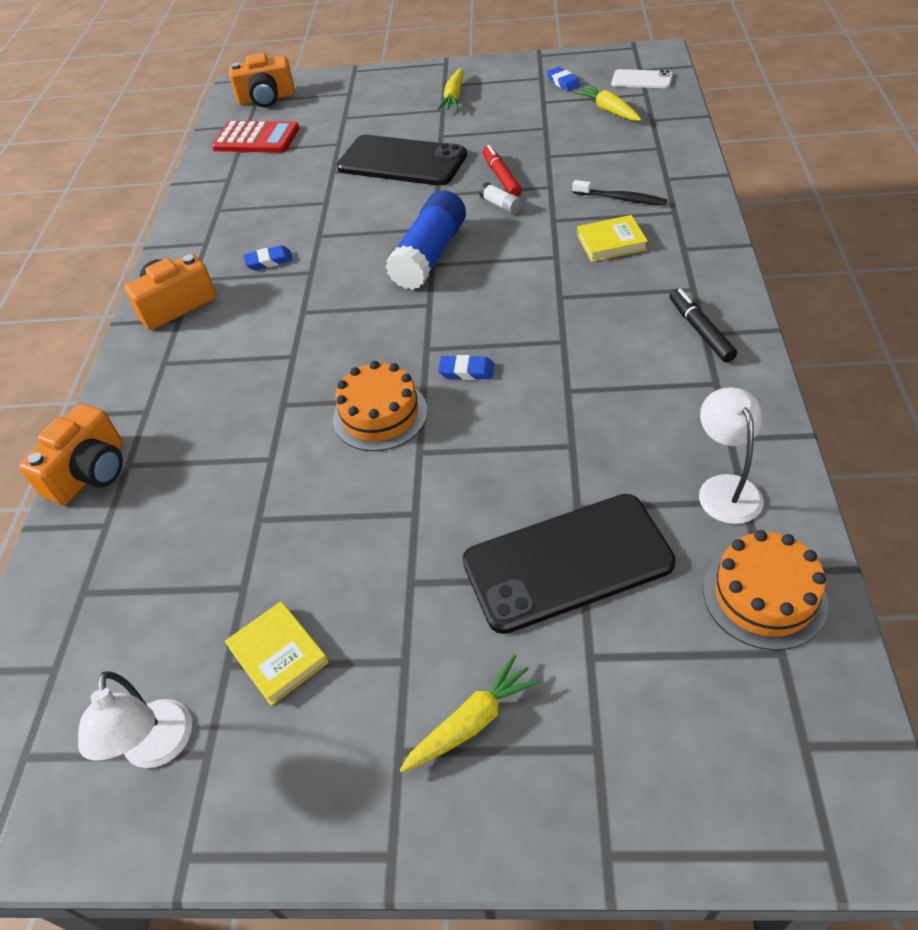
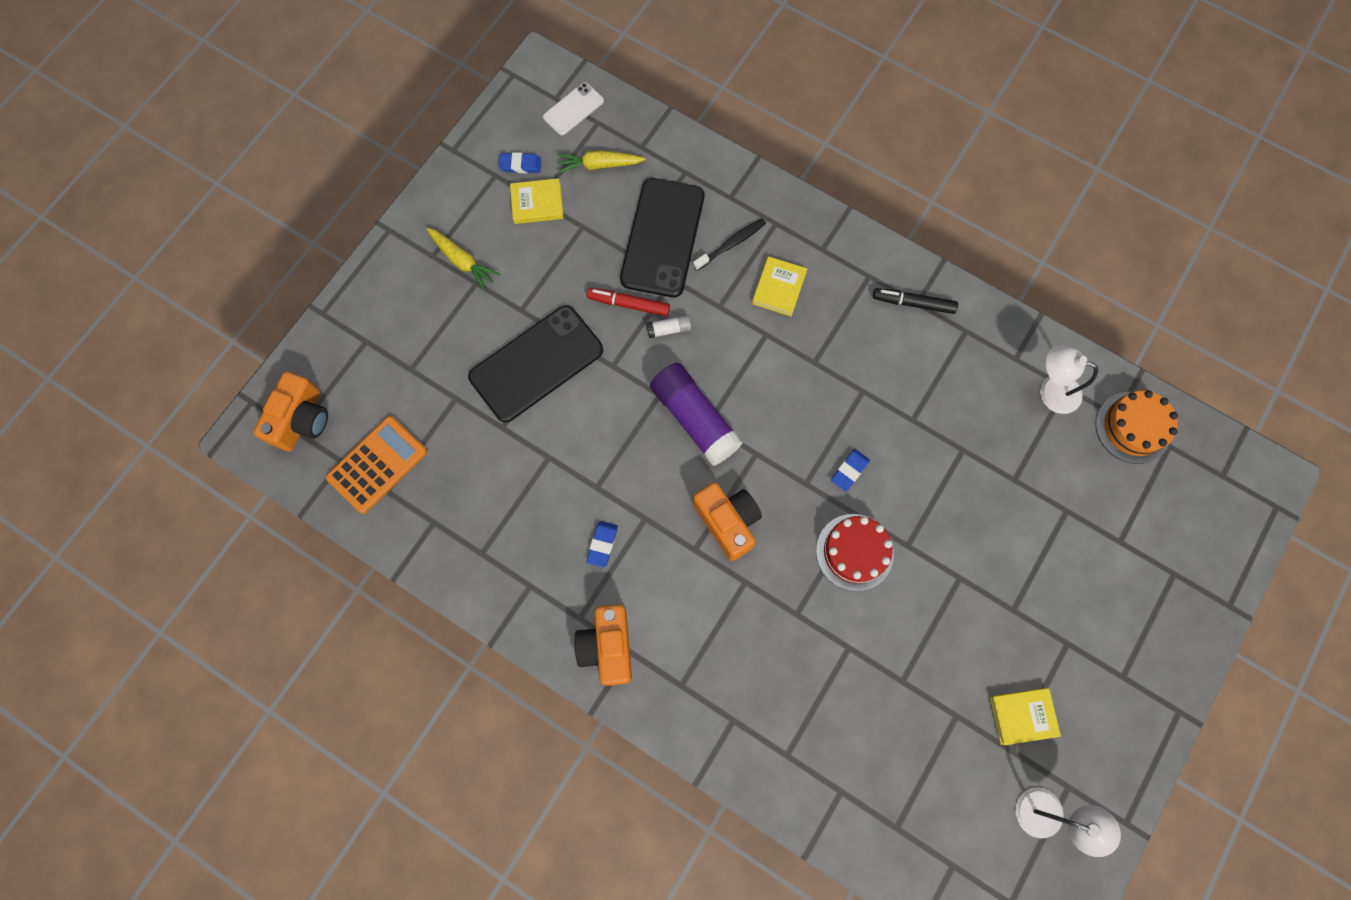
camera: 65 degrees left, 25 degrees up
(90, 472) = (777, 786): orange camera -> orange camera (728, 522)
(256, 138) = (377, 464): red calculator -> orange calculator
(380, 415) = (854, 552): orange cake -> red cake
(430, 255) = (695, 419): blue glue stick -> purple glue stick
(472, 722) = (1126, 628): yellow carrot -> none
(540, 102) = (537, 203): none -> yellow book
(567, 563) = (1052, 512): black phone -> black phone (663, 238)

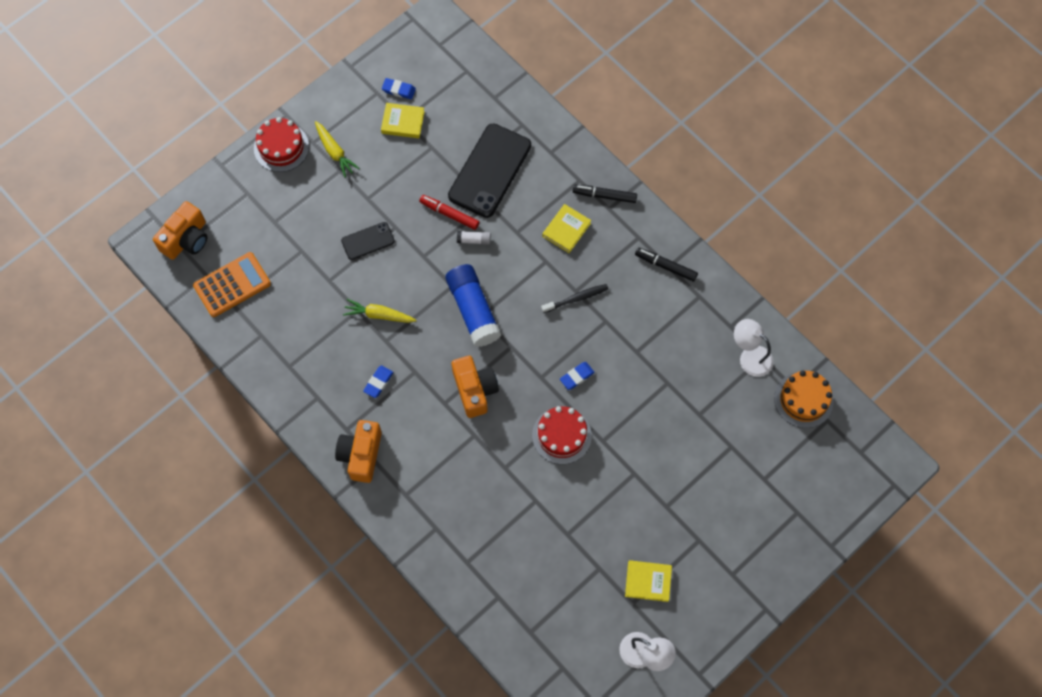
camera: 15 degrees right, 5 degrees down
(392, 271) = (281, 147): none -> red cake
(536, 363) = (368, 241): black phone -> black phone, size x0.51
(573, 109) = (451, 56): white phone -> none
(599, 165) = (458, 104): yellow carrot -> yellow carrot (379, 315)
(695, 419) = (473, 310): purple glue stick -> blue glue stick
(731, 244) = (540, 188): black toothbrush -> black toothbrush (576, 298)
(812, 234) = (605, 196): none -> black marker

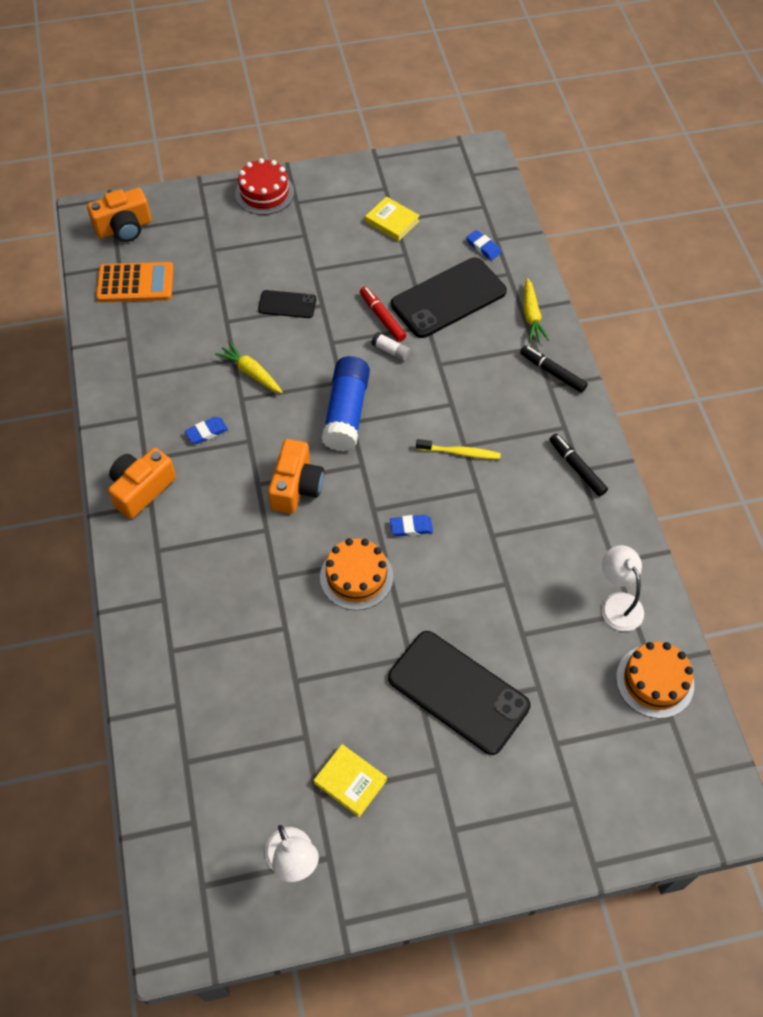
camera: 30 degrees right, 10 degrees down
(335, 152) = (310, 218): yellow carrot -> yellow carrot (531, 316)
(399, 90) = (407, 194): blue eraser -> blue eraser (483, 247)
(561, 435) = (356, 576): red cake -> orange cake
(566, 230) = (491, 385): yellow book -> none
(576, 298) = (460, 452): black toothbrush -> yellow toothbrush
(681, 479) = (458, 692): none -> black phone

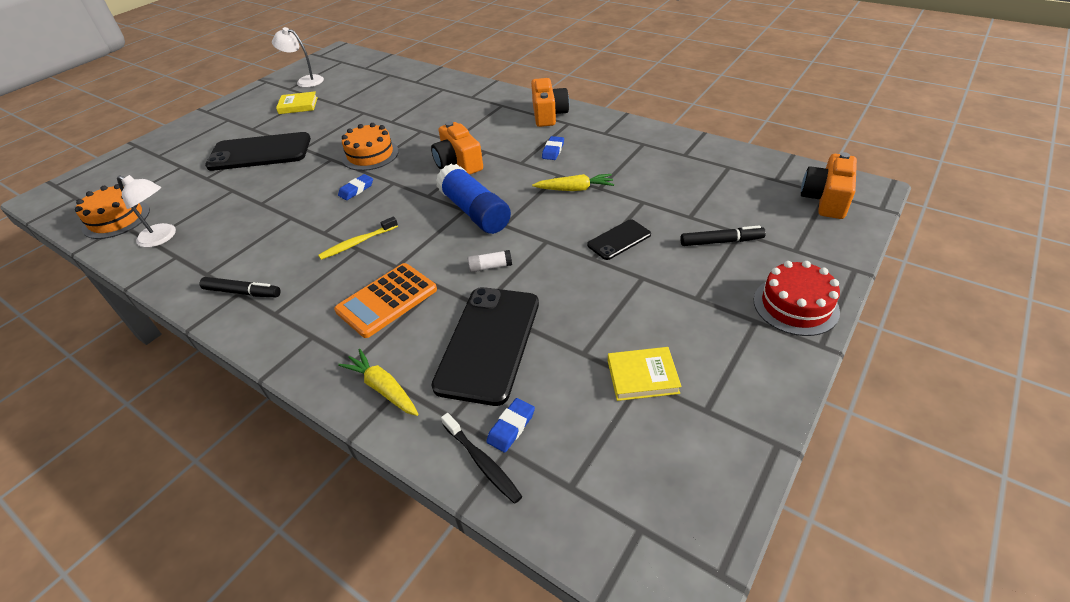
camera: 140 degrees right, 15 degrees down
(135, 283) = (743, 178): orange calculator -> orange calculator (387, 300)
(382, 318) = (529, 284): red marker -> none
(483, 247) = (511, 427): blue eraser -> blue eraser turned 60 degrees counterclockwise
(512, 243) = (482, 462): none -> black toothbrush
(553, 372) = (317, 349): black marker -> black marker (720, 241)

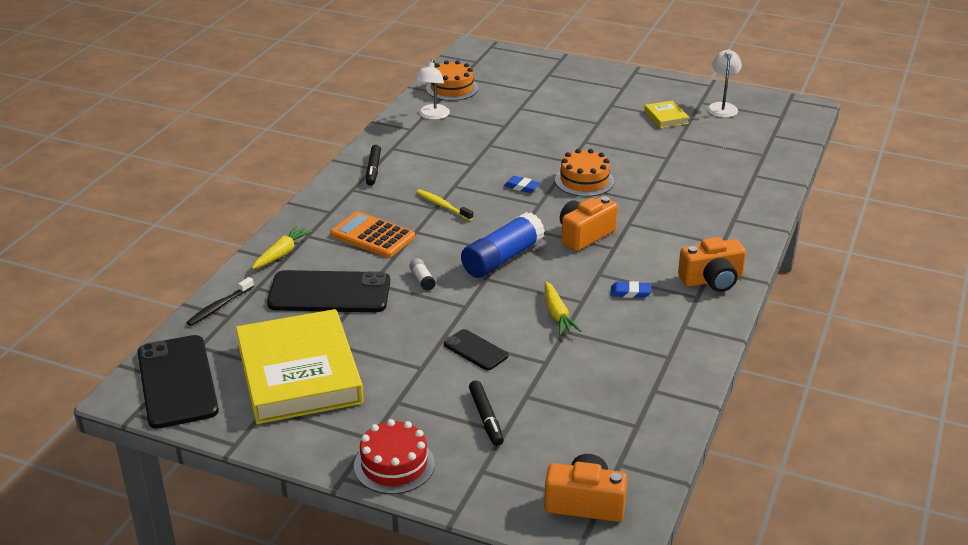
camera: 75 degrees right, 10 degrees down
(260, 152) = (569, 121): black phone -> black phone (177, 382)
(511, 427) = (248, 315): blue eraser -> none
(642, 376) = (299, 373): yellow book -> yellow book, size x2.45

